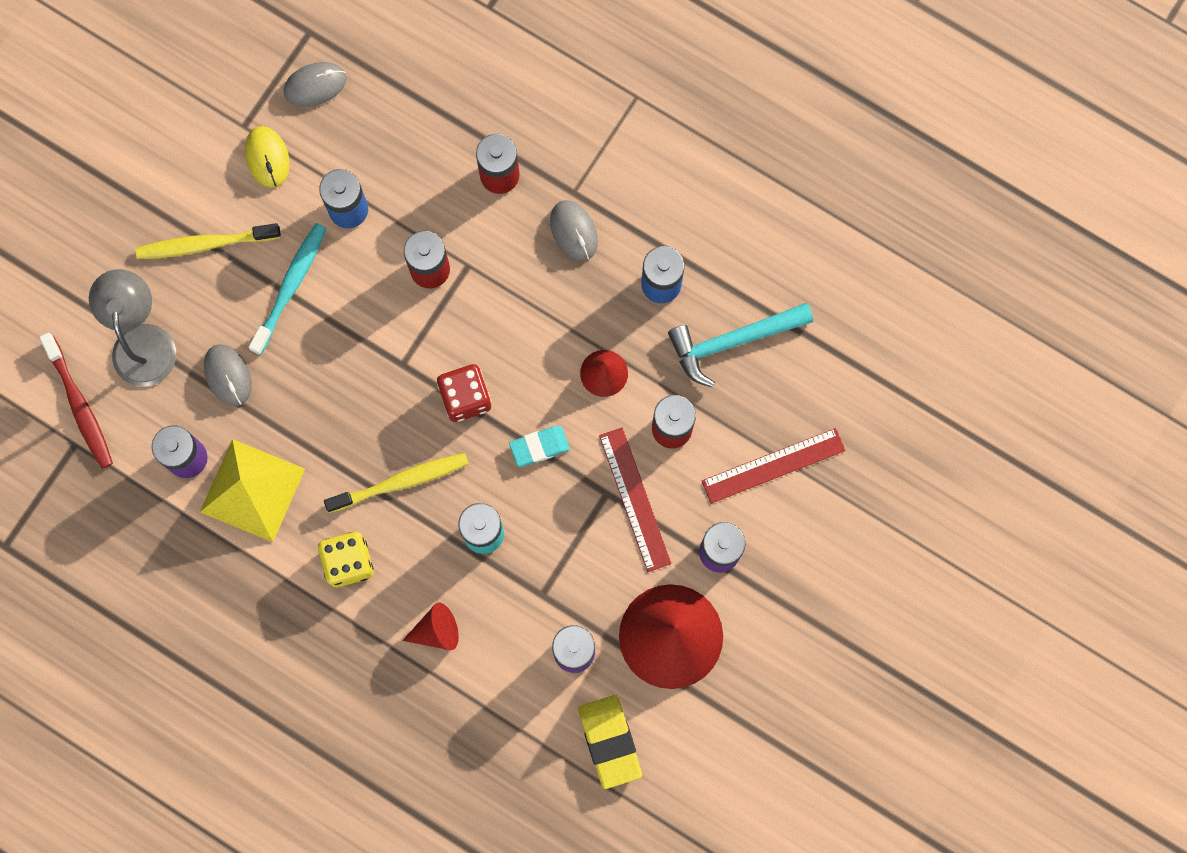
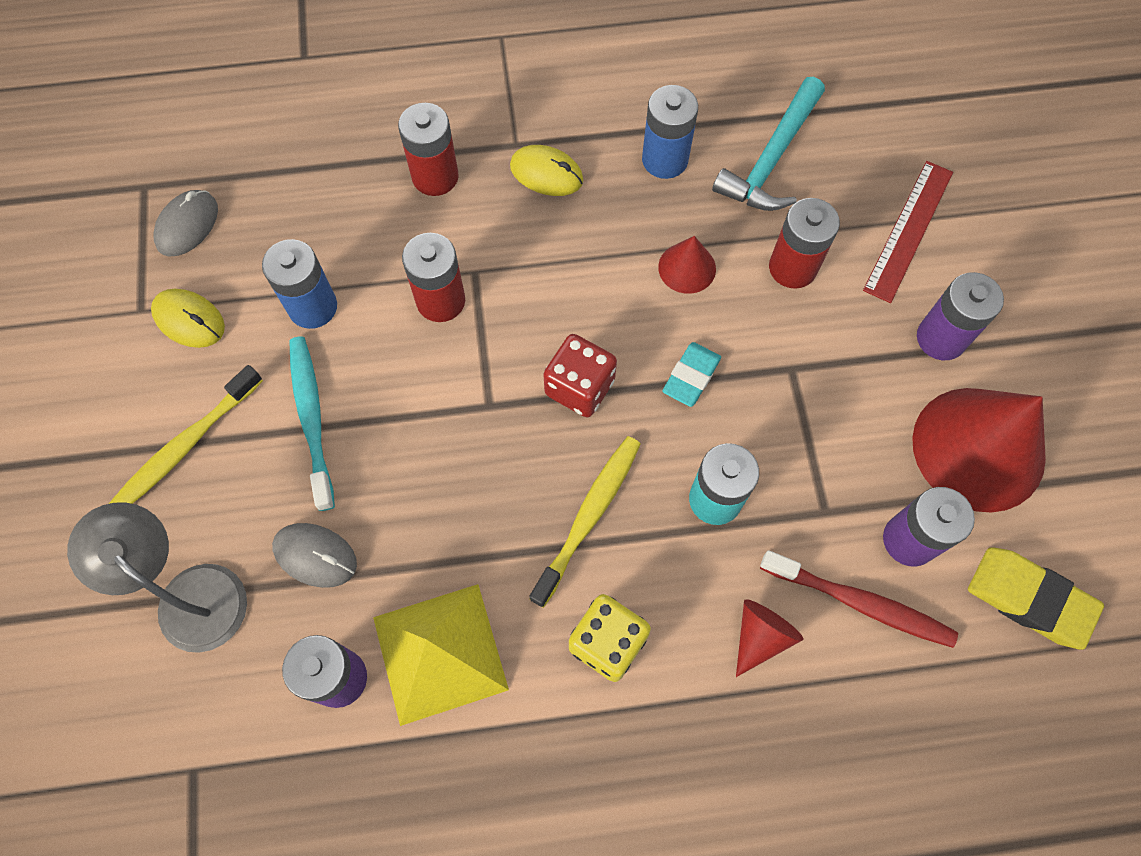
camera: 40 degrees left, 10 degrees down
(80, 405) = (167, 721): red toothbrush -> red toothbrush (860, 602)
(574, 231) = (546, 173): grey mouse -> yellow mouse
(635, 499) = (822, 353): red ruler -> none

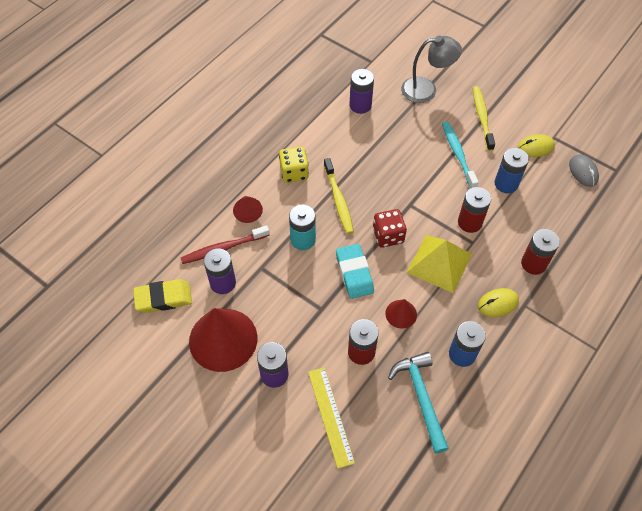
camera: 135 degrees right, 10 degrees down
(312, 419) = (458, 154): turquoise toothbrush -> turquoise toothbrush turned 135 degrees counterclockwise
(315, 556) = (406, 124): grey mouse -> none
(440, 653) = (340, 132): yellow pyramid -> yellow pyramid (439, 263)
(691, 376) = (354, 273): turquoise eraser -> turquoise eraser, size x1.51
(909, 230) = (330, 416): red ruler -> yellow ruler

